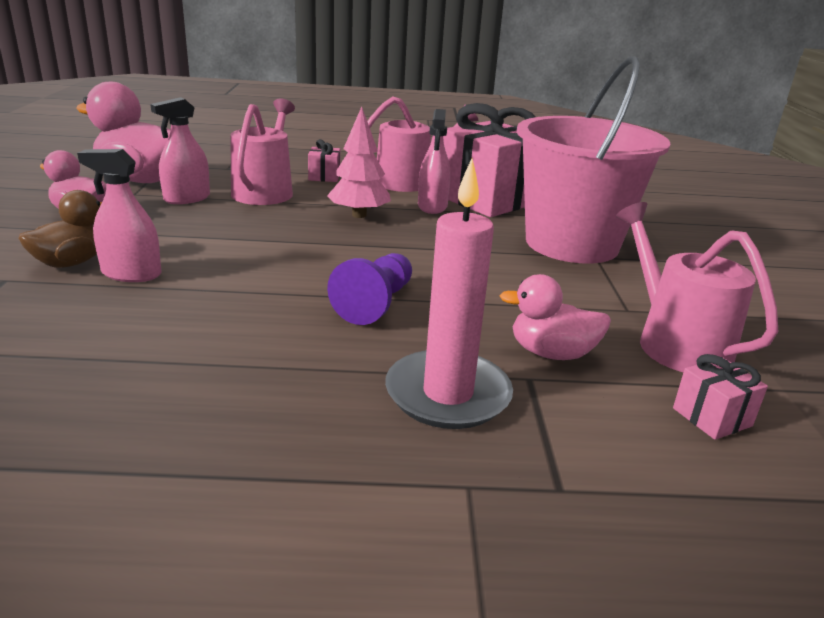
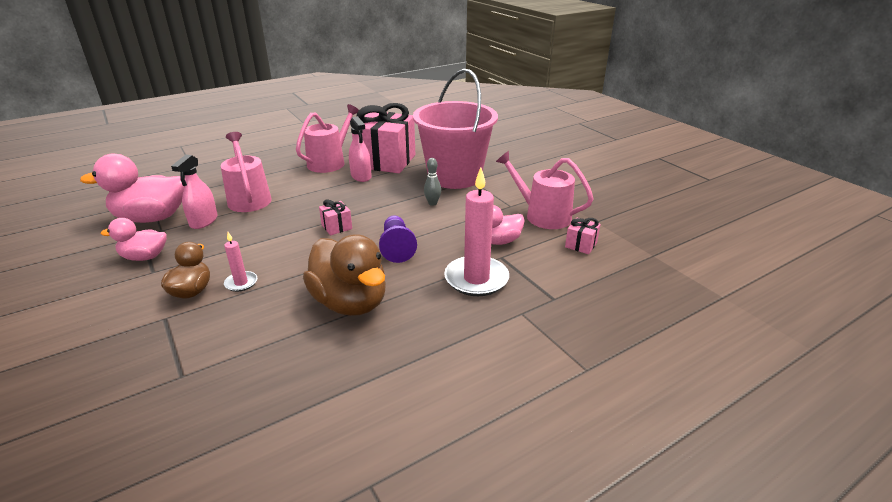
camera: 30 degrees left, 5 degrees up
(131, 274) = (241, 283): pink spray bottle -> pink candle
(221, 349) = (350, 302): none -> brown duck
(324, 177) = (273, 175): pink gift -> pink gift (336, 227)
(359, 215) = (326, 196): pink tree -> none
(497, 266) = (432, 203): none -> grey bowling pin

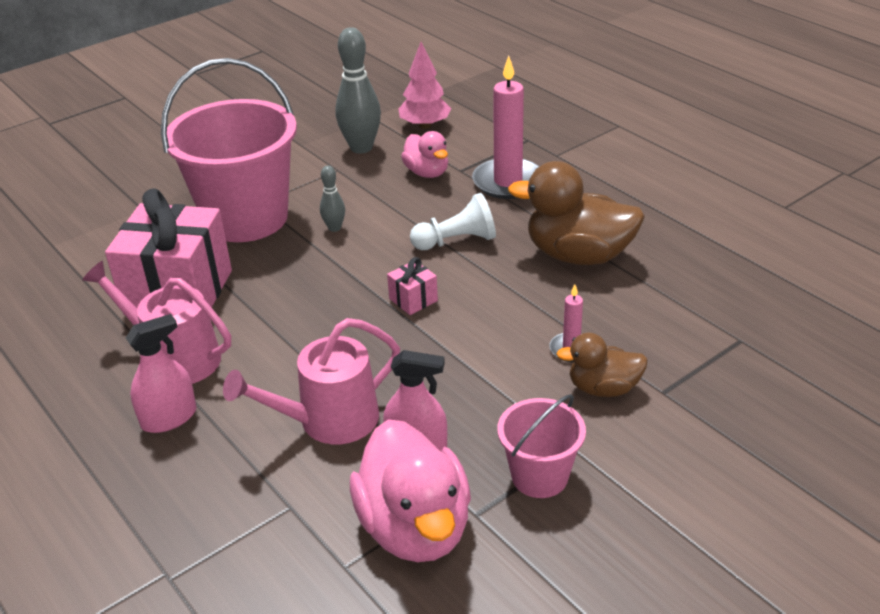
camera: 95 degrees left, 5 degrees up
(145, 257) = (539, 476): pink duck -> pink bucket
(350, 302) = (578, 255): brown duck -> brown duck turned 120 degrees counterclockwise
(361, 176) = (240, 309): pink spray bottle -> pink spray bottle (169, 418)
(397, 247) = (456, 241): purple pawn -> white pawn
(542, 215) = (361, 148): pink watering can -> grey bowling pin
(581, 245) = (425, 125): pink gift -> pink tree

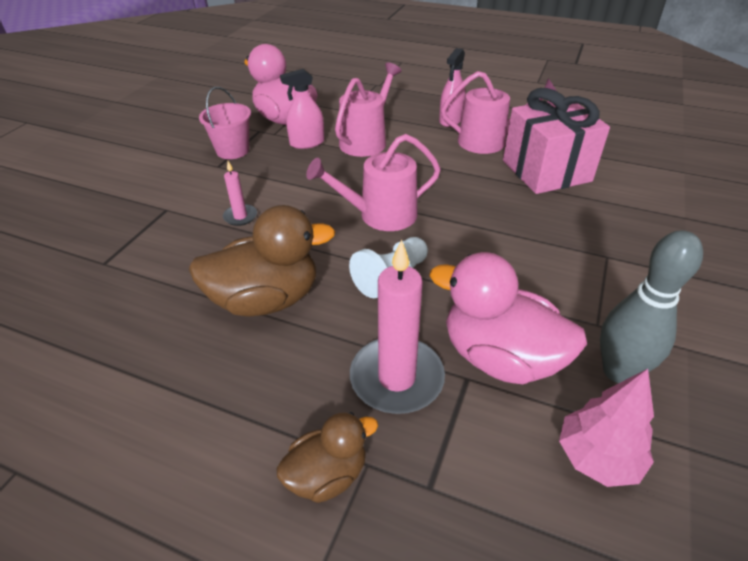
camera: 150 degrees right, 5 degrees up
(246, 218) = (593, 237): pink bucket -> none
(334, 228) = (509, 253): grey bowling pin -> none
(413, 300) = (380, 215): pink gift -> pink watering can
(427, 173) = (500, 357): pink duck -> pink duck, size x1.74
(603, 388) = (209, 200): brown duck -> brown duck (327, 475)

